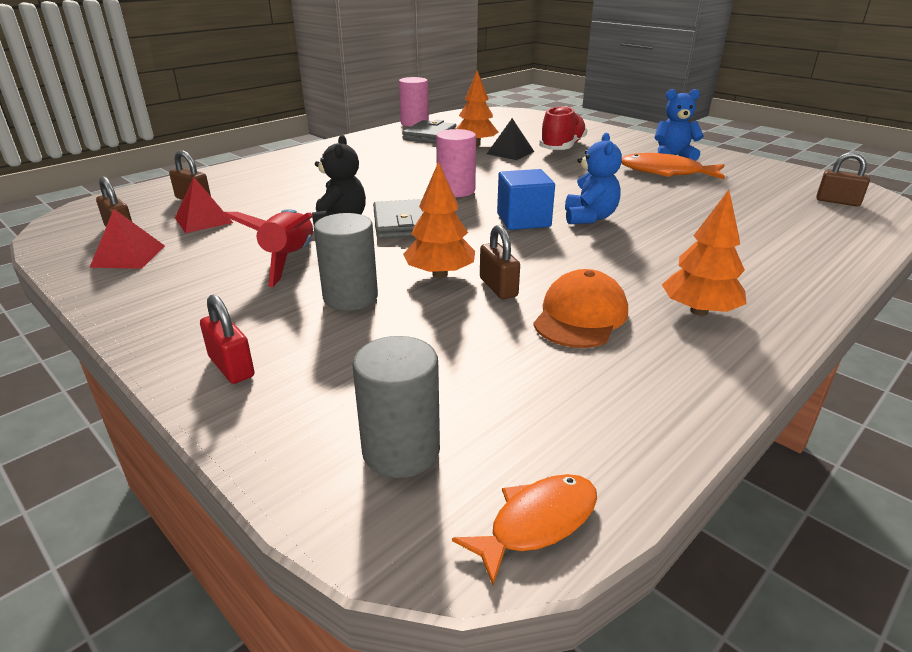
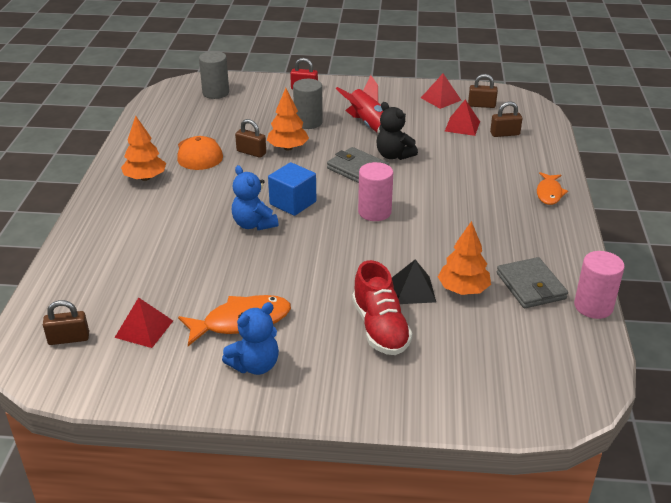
camera: 140 degrees right, 5 degrees up
(537, 523) = (162, 95): orange fish -> orange fish (549, 193)
(758, 189) = (144, 329): none -> red pyramid

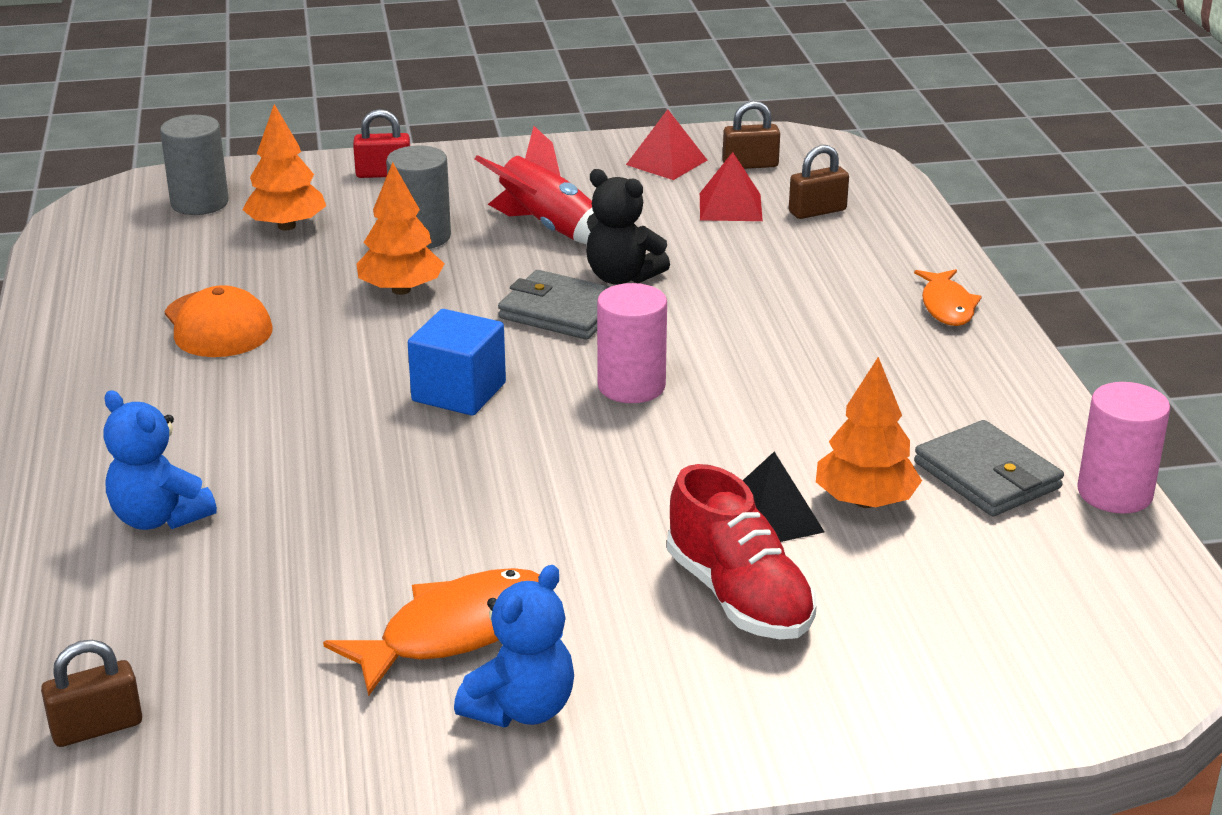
camera: 15 degrees left, 5 degrees down
(144, 329) = (255, 680): red pyramid -> none
(145, 178) = (121, 387): orange tree -> orange tree (287, 226)
(251, 152) = (328, 308): brown padlock -> none
(254, 224) = (396, 444): blue teddy bear -> blue teddy bear (159, 518)

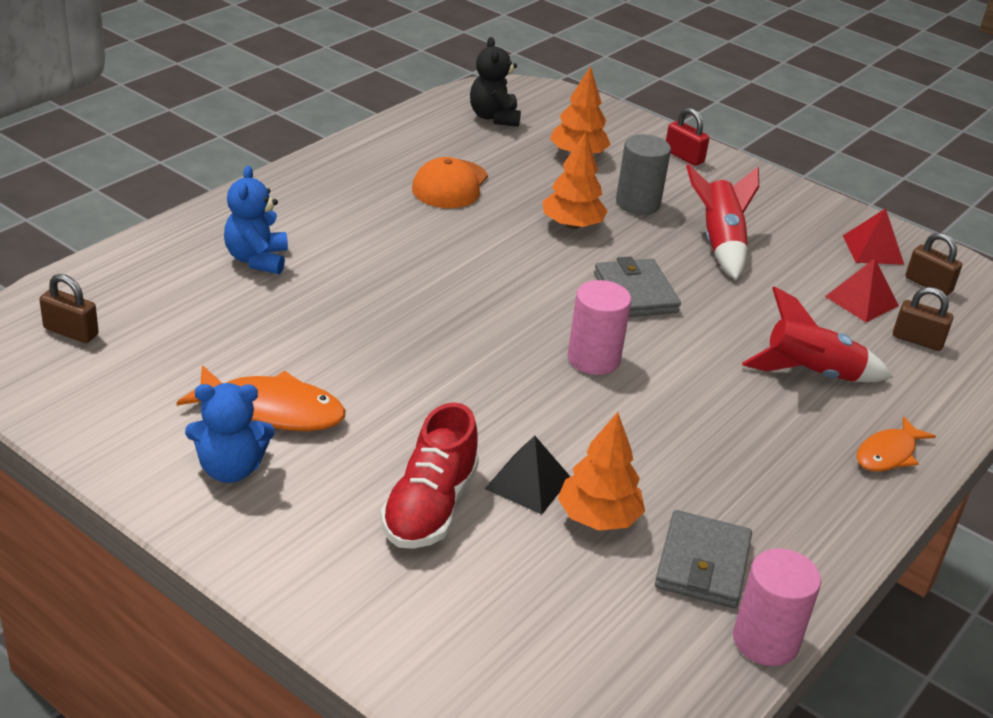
camera: 45 degrees right, 5 degrees up
(199, 203) = (557, 116): grey cylinder -> none
(459, 392) = (498, 297): blue cube -> none
(622, 277) = (708, 297): black teddy bear -> black teddy bear (494, 117)
(798, 285) = (811, 374): none -> red rocket

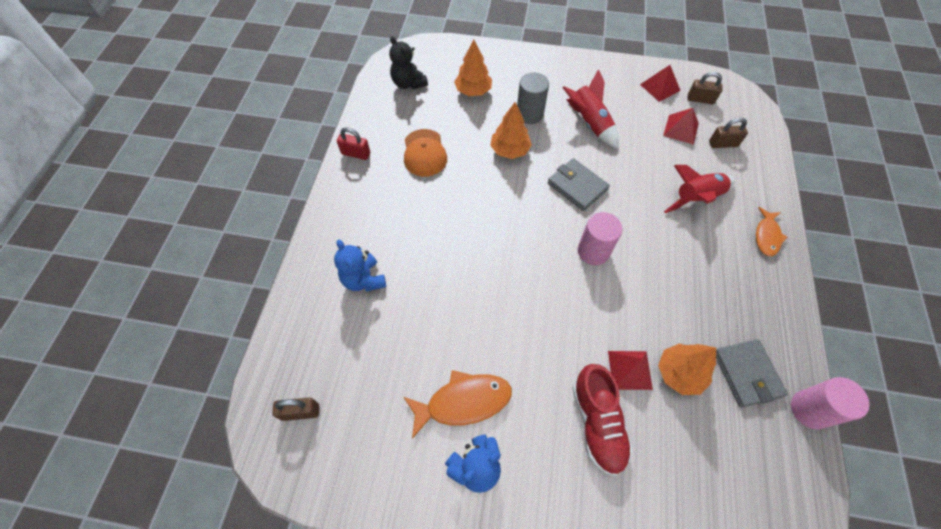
camera: 25 degrees left, 25 degrees up
(528, 483) = (629, 370): black pyramid -> red pyramid
(684, 156) = (526, 64): red padlock -> red padlock (356, 153)

